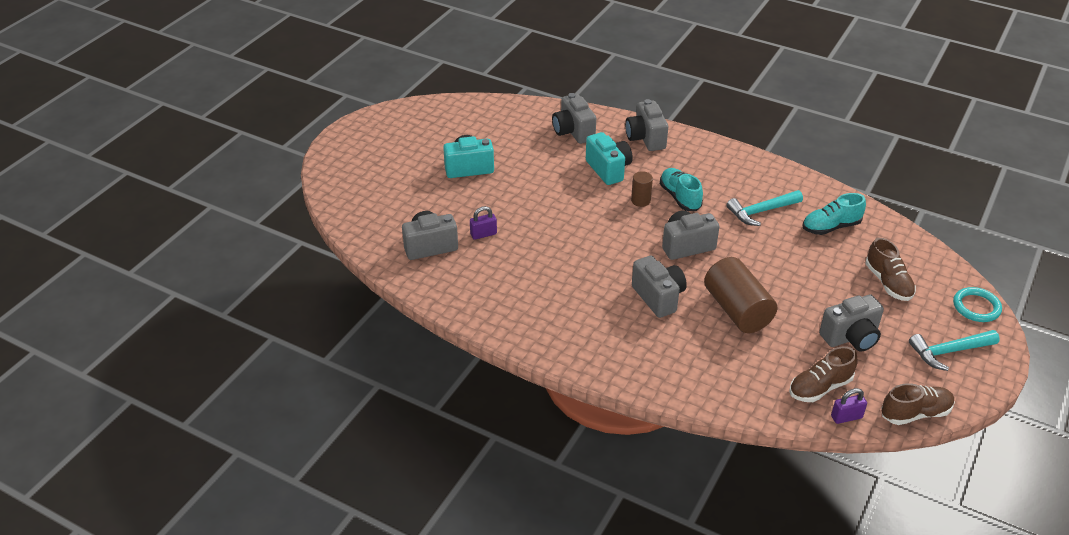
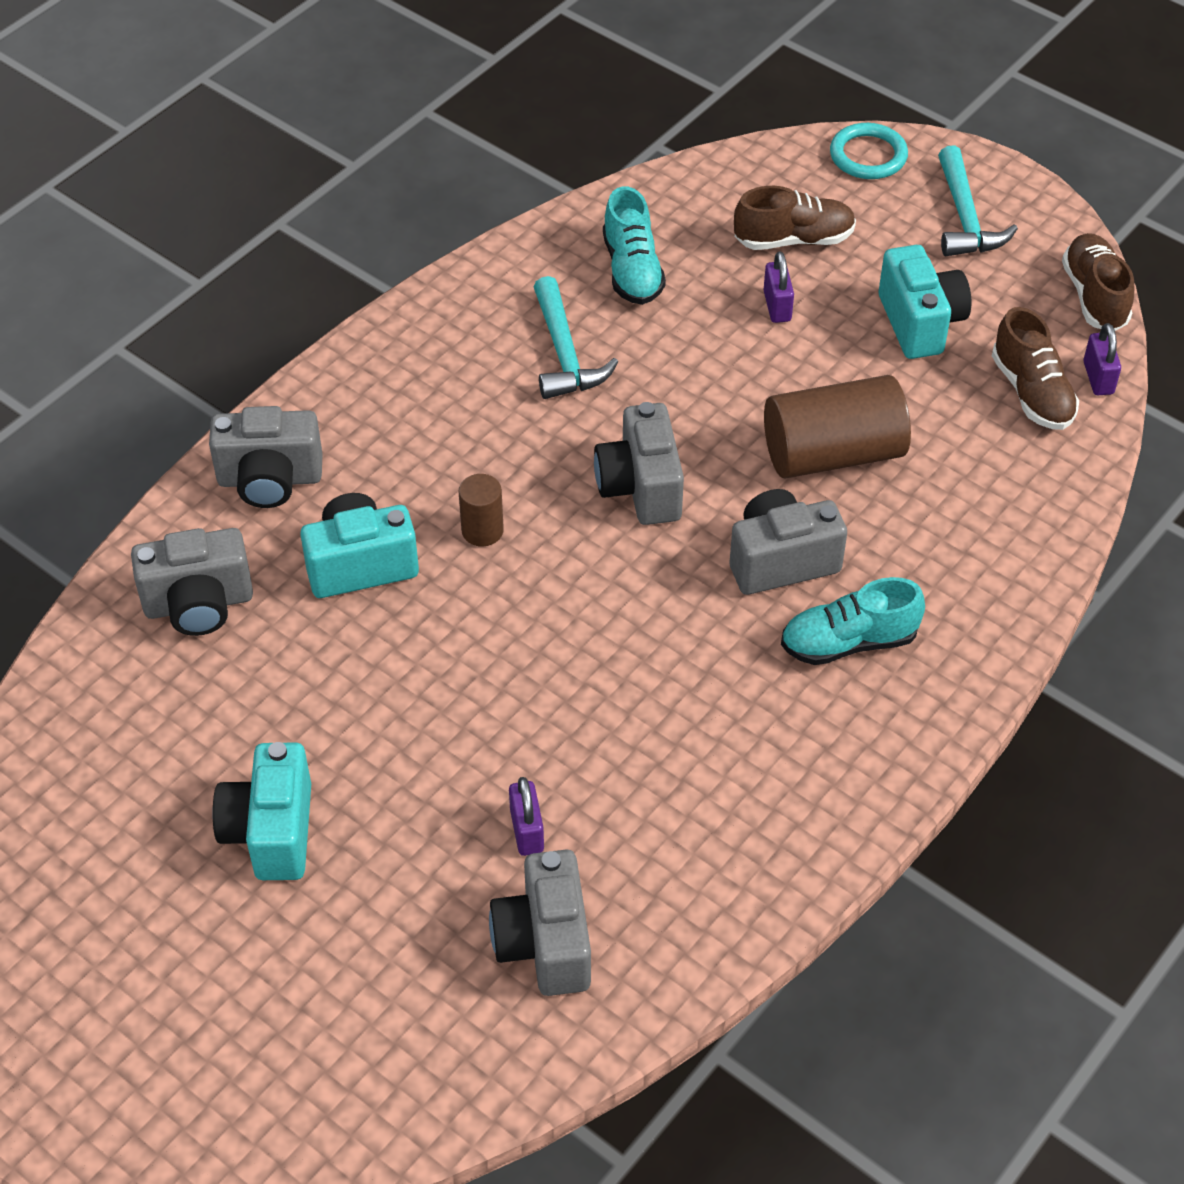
camera: 80 degrees left, 10 degrees up
(680, 197) = (488, 465): turquoise shoe -> turquoise shoe (848, 642)
(833, 281) = (777, 306): none -> purple padlock
(851, 337) = (920, 323): grey camera -> turquoise camera

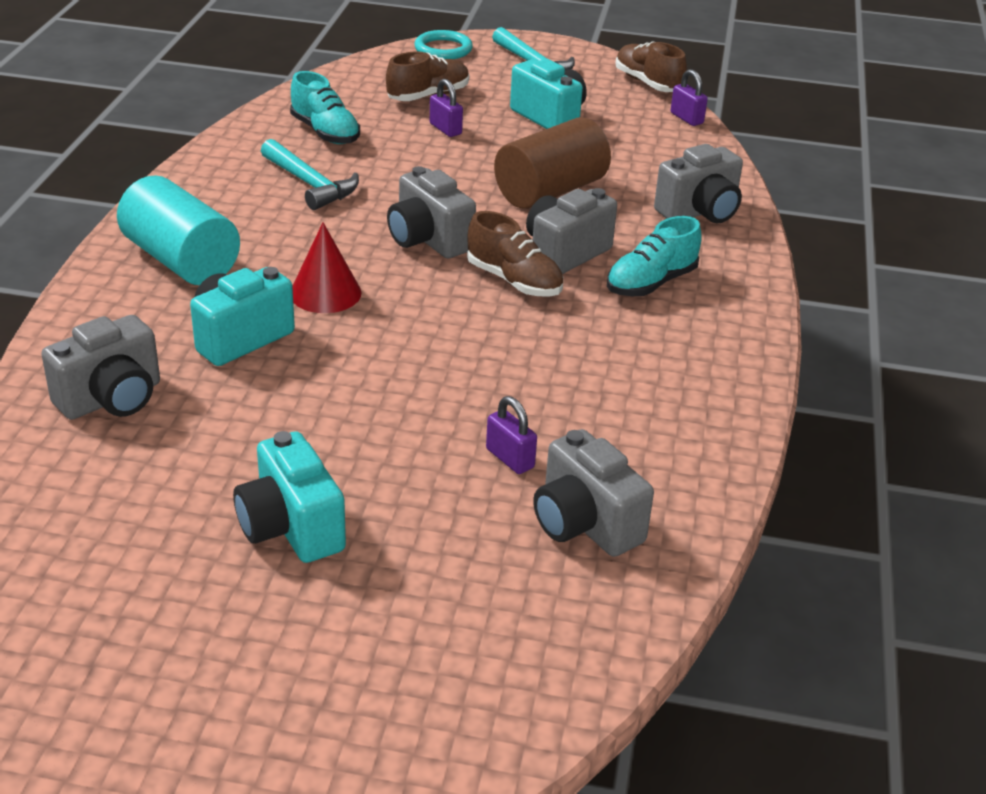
camera: 30 degrees left, 15 degrees down
(270, 480) = (120, 307): grey camera -> grey camera (700, 212)
(363, 431) = (181, 260): none -> turquoise cylinder
(482, 530) = (325, 293): brown cylinder -> red cone
(1031, 392) = (652, 133): brown shoe -> brown shoe (514, 281)

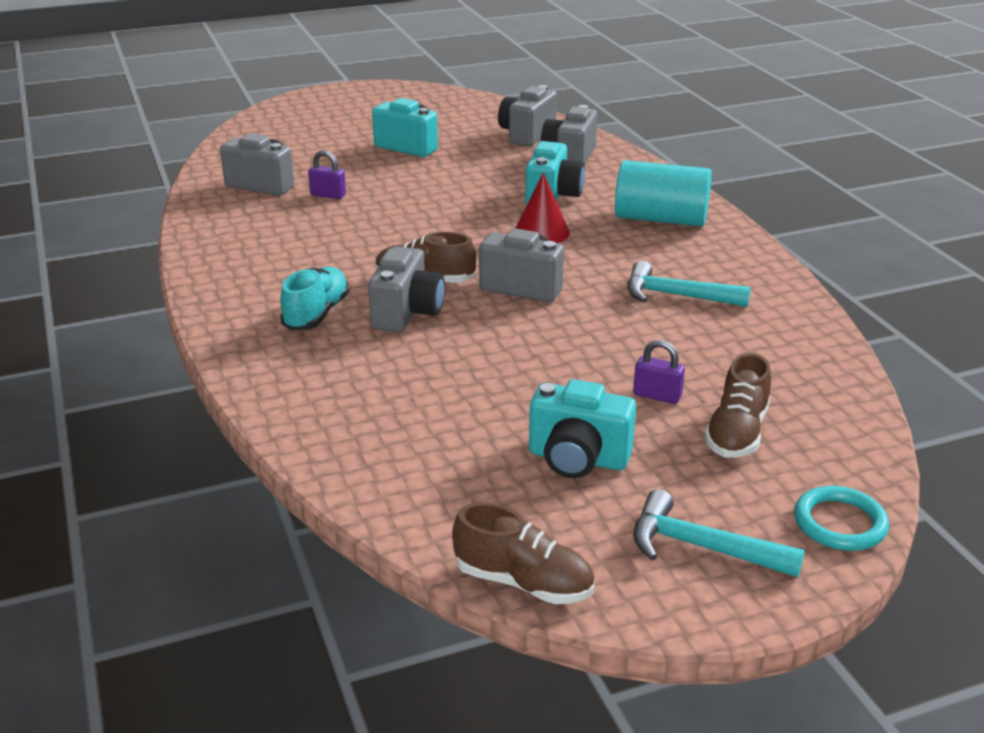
camera: 150 degrees right, 5 degrees down
(325, 132) = (750, 346): turquoise shoe -> none
(550, 191) = (476, 364): brown cylinder -> none
(686, 118) = (420, 531): purple padlock -> none
(700, 212) = (317, 396): grey camera -> grey camera (526, 135)

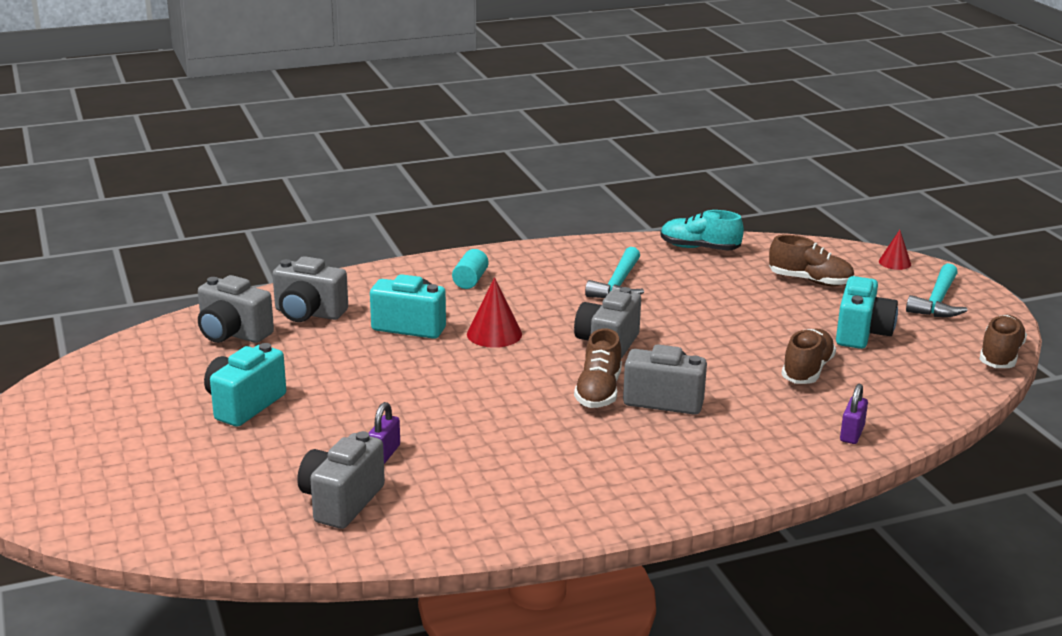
camera: 90 degrees left, 5 degrees down
(316, 314) = (672, 445): turquoise shoe -> turquoise shoe (699, 248)
(472, 405) = (807, 370): none -> brown shoe
(657, 395) = (771, 302): purple padlock -> purple padlock (851, 434)
(661, 219) = (470, 280): turquoise cylinder -> turquoise cylinder, size x0.50
(840, 523) = (895, 262): turquoise ring -> red cone

